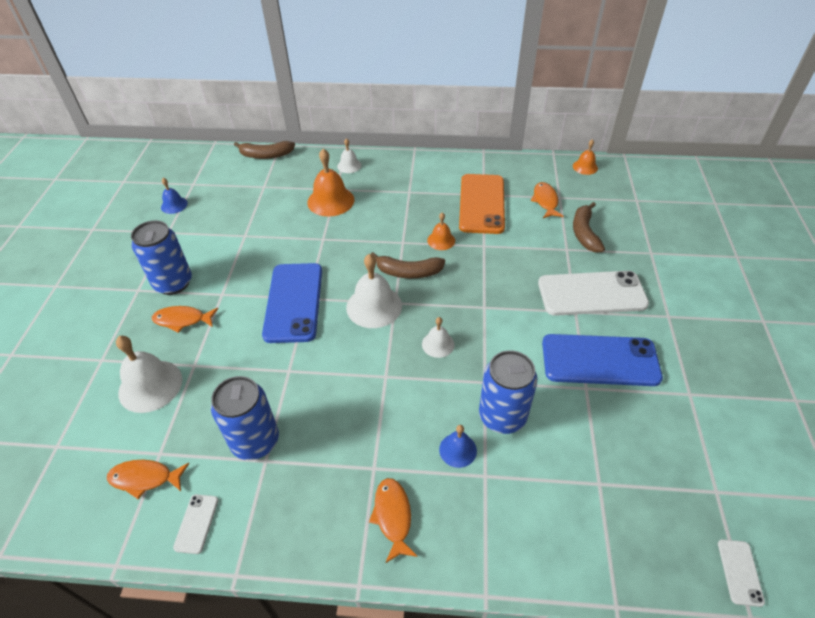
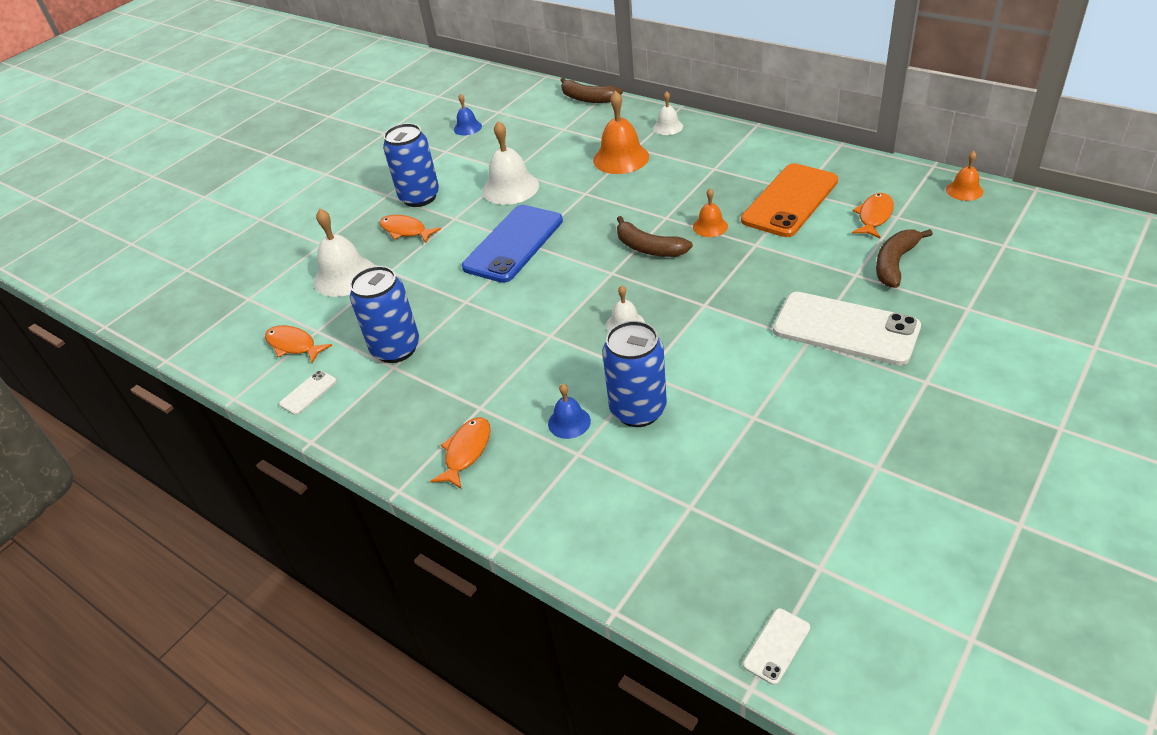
camera: 35 degrees right, 5 degrees down
(374, 306) = (588, 270): white bell -> white bell (510, 188)
(600, 360) = (794, 397): blue phone -> none

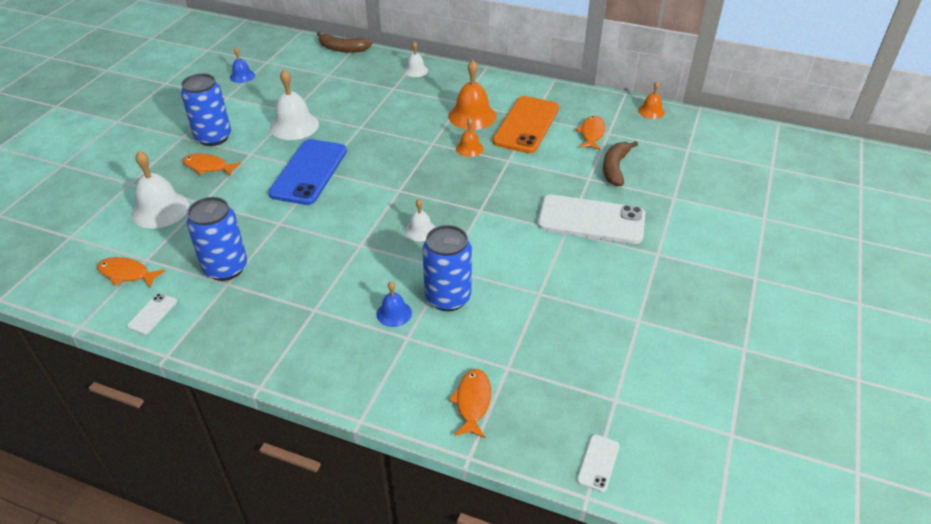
camera: 20 degrees left, 0 degrees up
(466, 452) = (312, 347): orange fish -> orange fish (473, 402)
(621, 158) = (383, 97): orange bell -> orange bell (472, 116)
(649, 248) = (424, 168): brown banana -> none

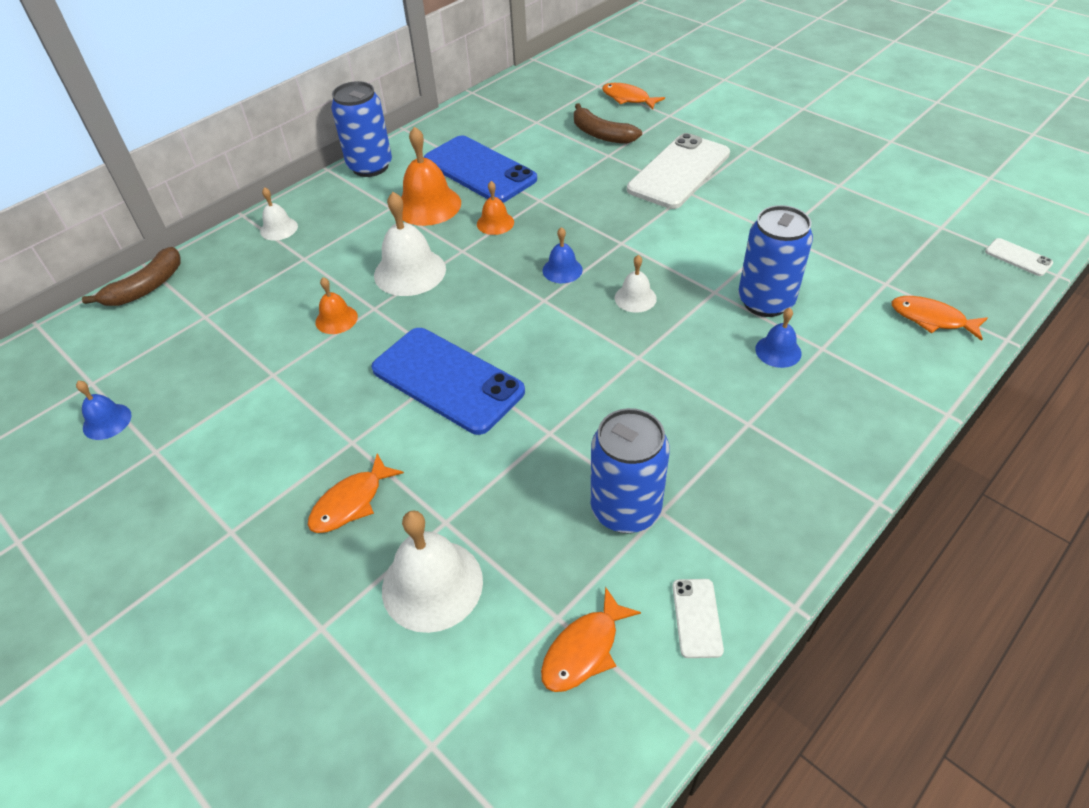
camera: 65 degrees left, 5 degrees up
(152, 314) = (697, 618): white phone -> white phone turned 45 degrees clockwise
(213, 137) = (268, 485): blue can -> blue can (370, 166)
(294, 125) = (315, 377): white bell -> white bell (410, 272)
(434, 190) = (562, 270): none -> blue bell
(526, 125) = (479, 170): orange phone -> blue phone
(592, 134) = (530, 132): orange fish -> orange fish (628, 98)
(651, 111) = (517, 86): orange bell -> orange bell (336, 319)

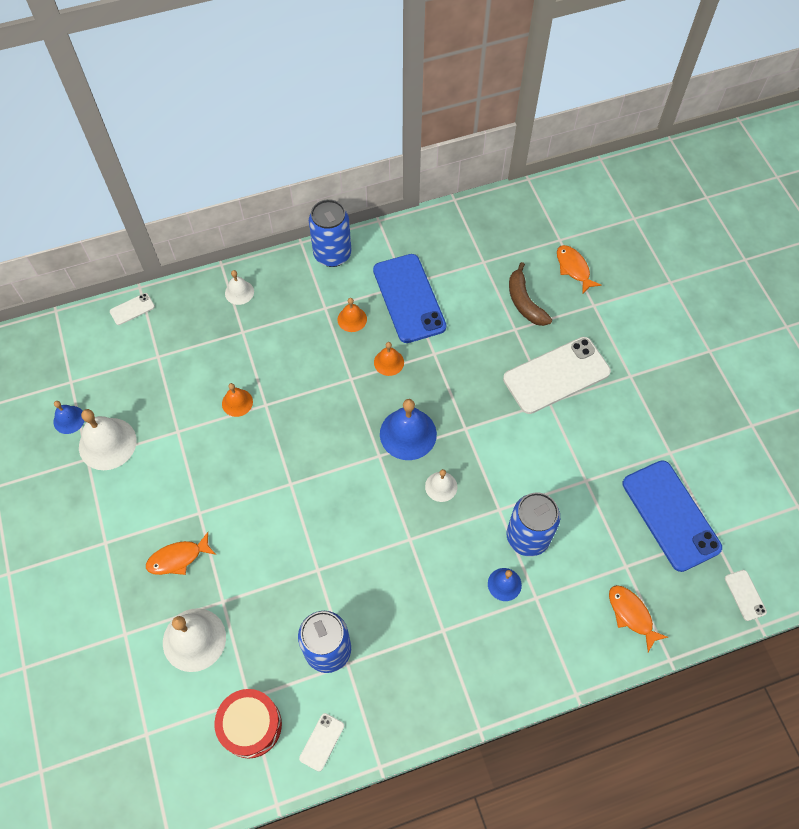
camera: 25 degrees right, 15 degrees up
(146, 287) = (132, 309): brown banana -> white phone
(410, 272) = (305, 382): white bell -> white bell (107, 443)
(428, 205) = (352, 319): orange bell -> orange bell, size x0.55
(447, 380) = (279, 493): blue phone -> blue phone (670, 515)
(562, 270) = (408, 434): blue bell -> blue bell, size x1.81
(584, 649) = (251, 725): orange fish -> red drum

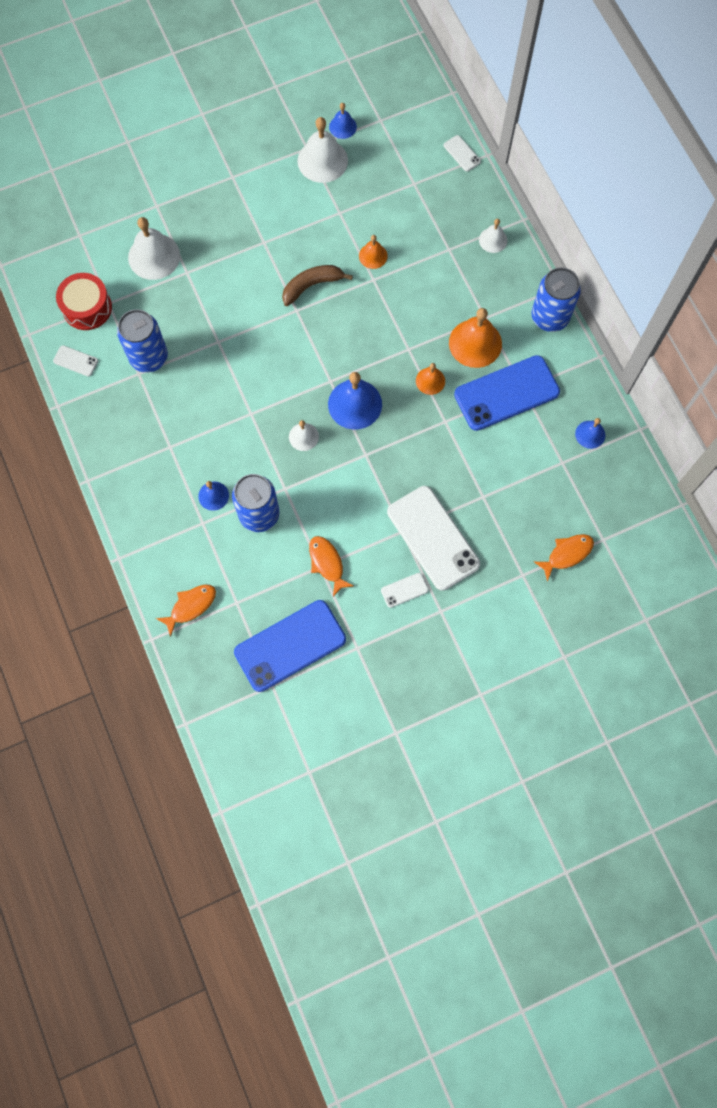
camera: 85 degrees right, 10 degrees up
(178, 558) = (222, 233): orange fish -> orange fish (327, 563)
(352, 319) = (475, 343): orange bell -> orange bell, size x1.81
(457, 237) = (590, 434): none -> blue bell
(524, 302) = (517, 505): brown banana -> brown banana (312, 286)
(745, 595) = (214, 711): white phone -> white phone (404, 590)

